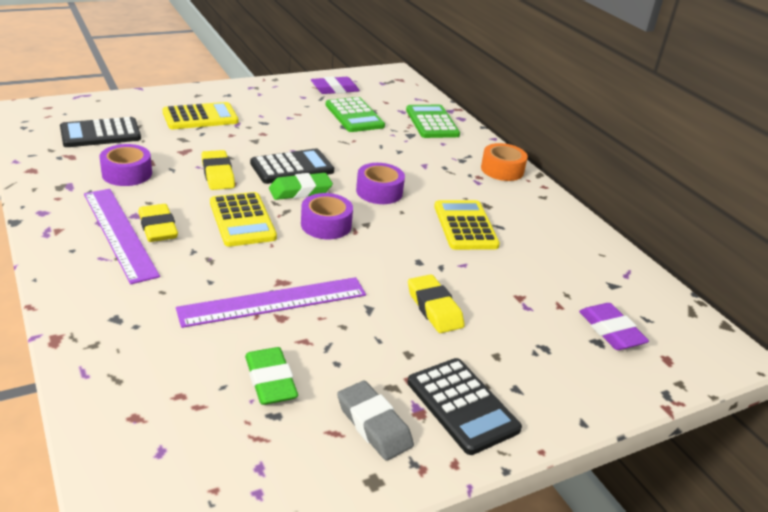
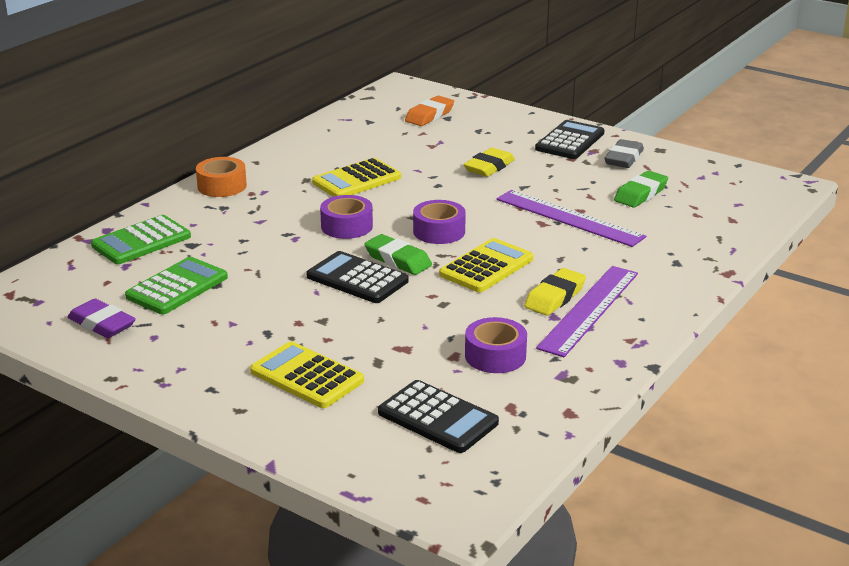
camera: 115 degrees left, 5 degrees down
(218, 174) = (426, 309): yellow eraser -> none
(611, 331) = (429, 115): purple eraser -> orange eraser

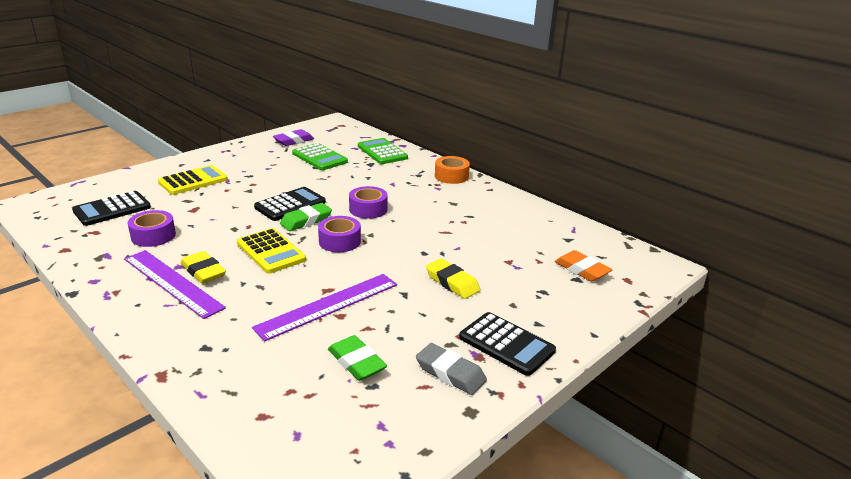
camera: 100 degrees right, 0 degrees up
(356, 180) = (445, 221): yellow calculator -> none

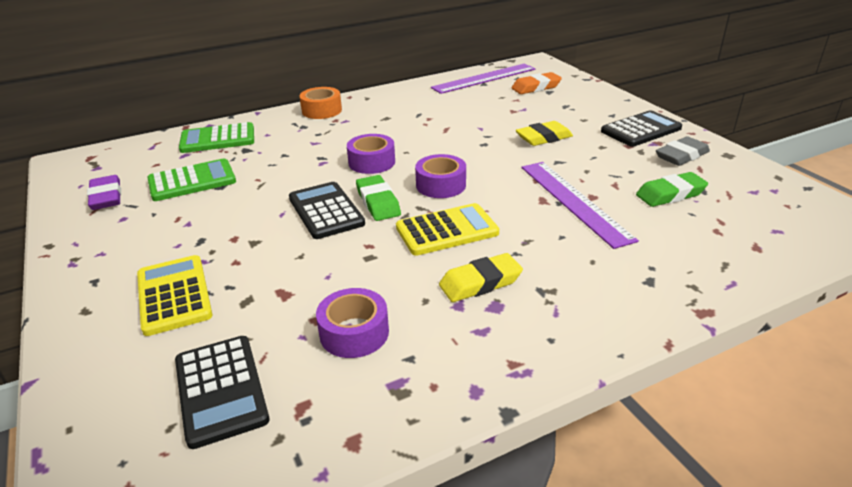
camera: 70 degrees left, 5 degrees up
(172, 282) = (501, 309): purple ruler -> purple ruler (484, 78)

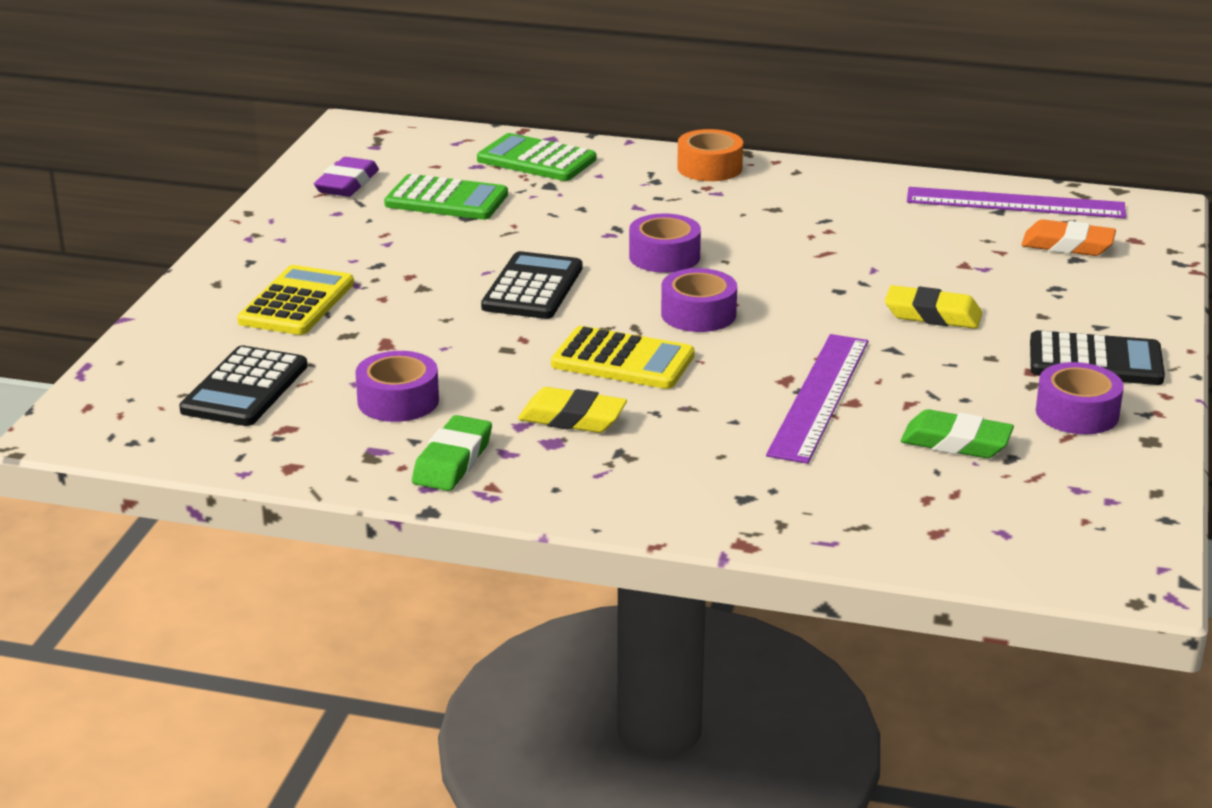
camera: 40 degrees right, 5 degrees down
(378, 202) = (599, 302): green eraser -> green eraser (452, 461)
(681, 156) = (1077, 413): grey eraser -> purple tape

